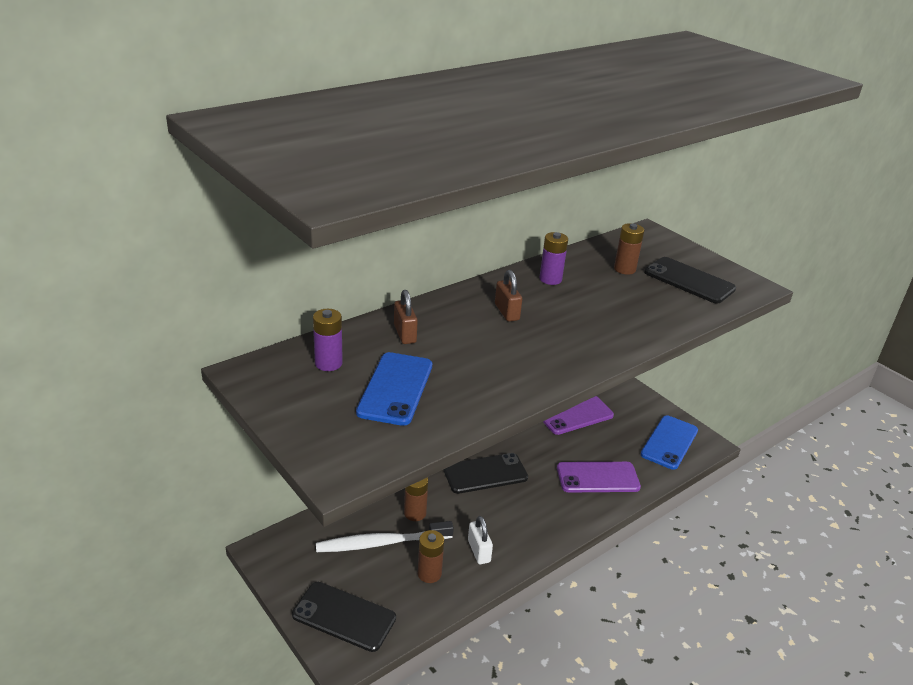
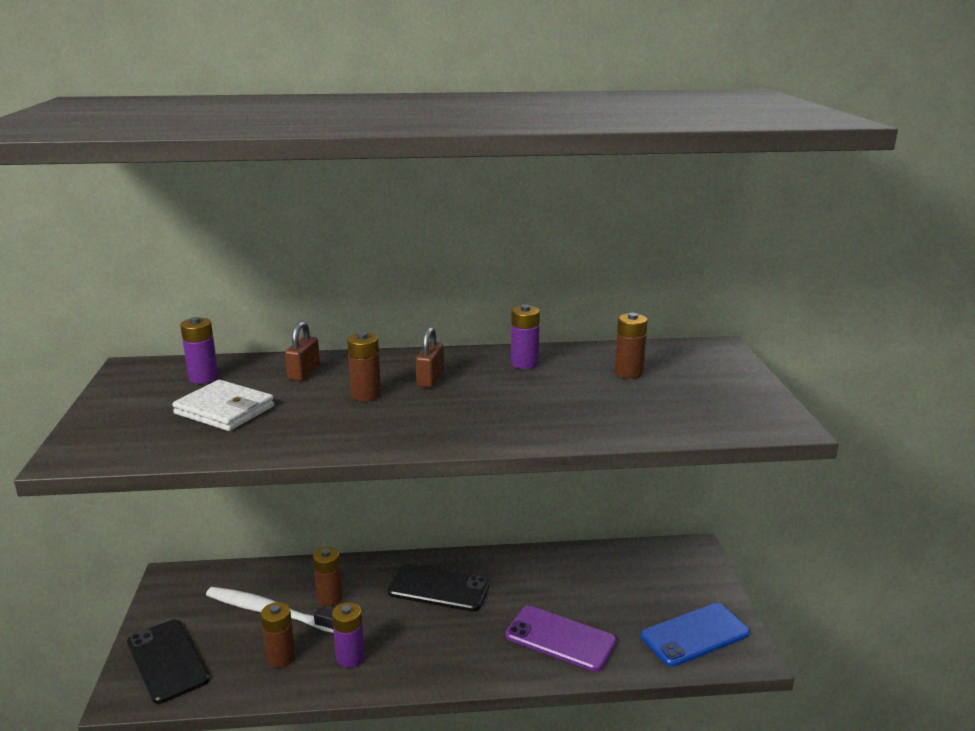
camera: 35 degrees right, 10 degrees down
(395, 388) = (225, 410): blue phone -> white wallet
(479, 551) = (350, 658): white padlock -> purple battery
(481, 340) = (366, 395): none -> brown battery
(575, 415) = (603, 567): purple phone -> none
(689, 281) = (696, 399): black phone -> none

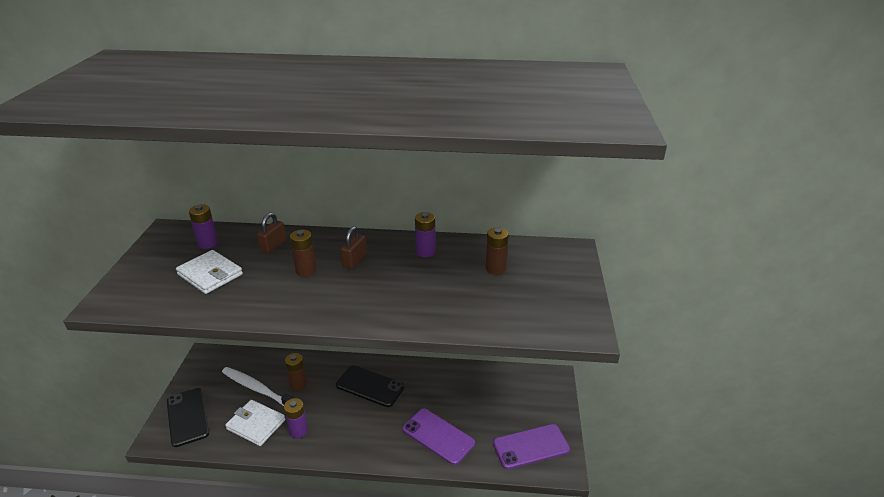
camera: 10 degrees right, 10 degrees up
(281, 657) = (256, 424): brown battery -> white wallet
(695, 635) = (531, 446): blue phone -> purple phone

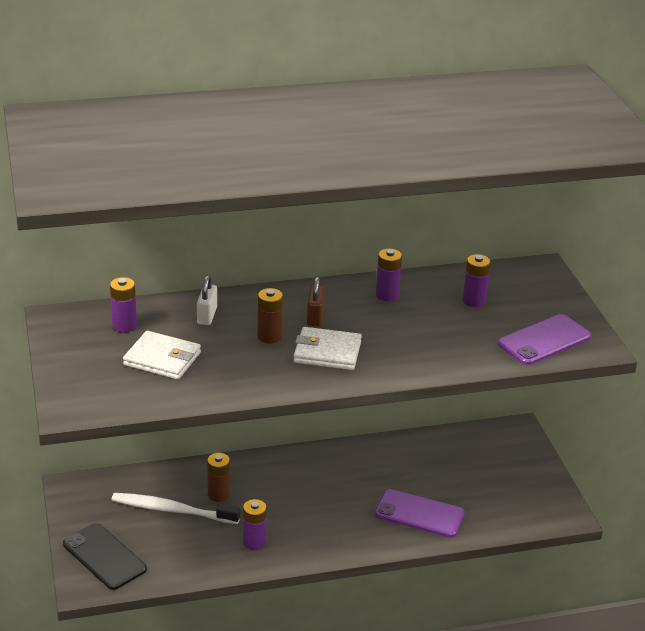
camera: 20 degrees left, 0 degrees up
(256, 424) = (197, 547): white wallet -> white wallet (327, 352)
(273, 246) = (207, 315): brown padlock -> white padlock
(370, 386) = (309, 479): black phone -> none
(495, 268) = (474, 301): brown battery -> purple battery
(531, 446) = (525, 503): purple phone -> purple phone (544, 340)

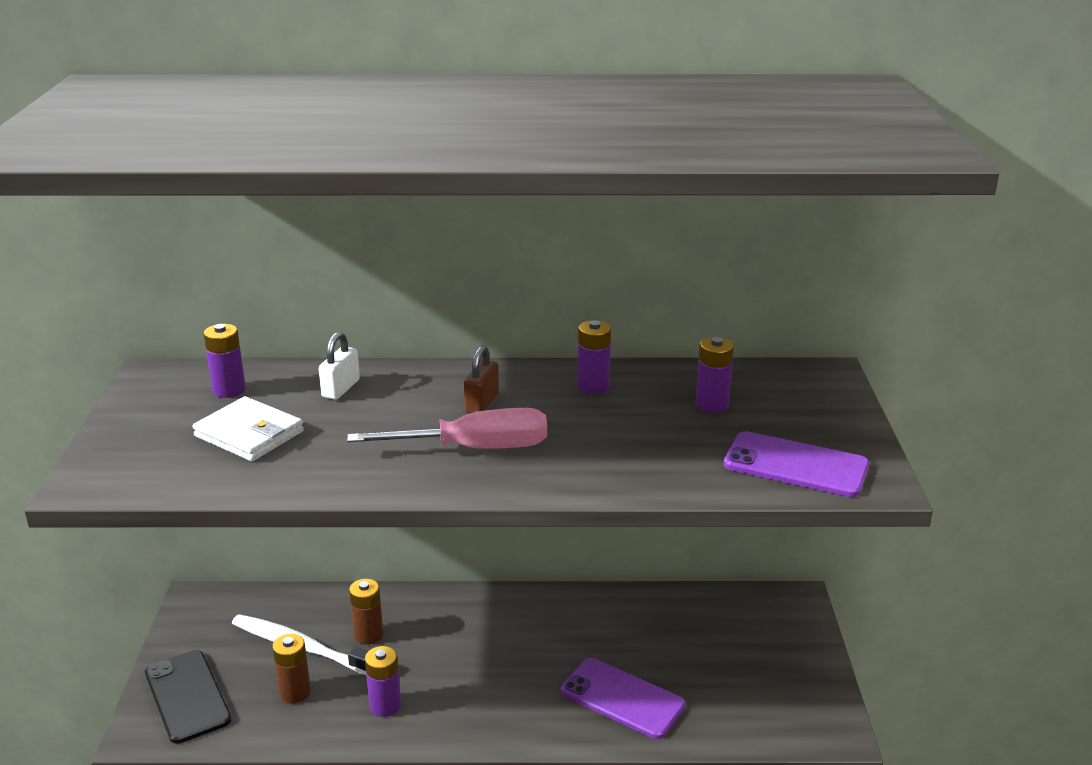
camera: 15 degrees right, 5 degrees down
(269, 336) = (406, 421): brown battery -> brown battery (295, 692)
(327, 352) = (473, 448): white wallet -> pink screwdriver
(544, 340) = (796, 465): purple phone -> purple phone turned 45 degrees clockwise

